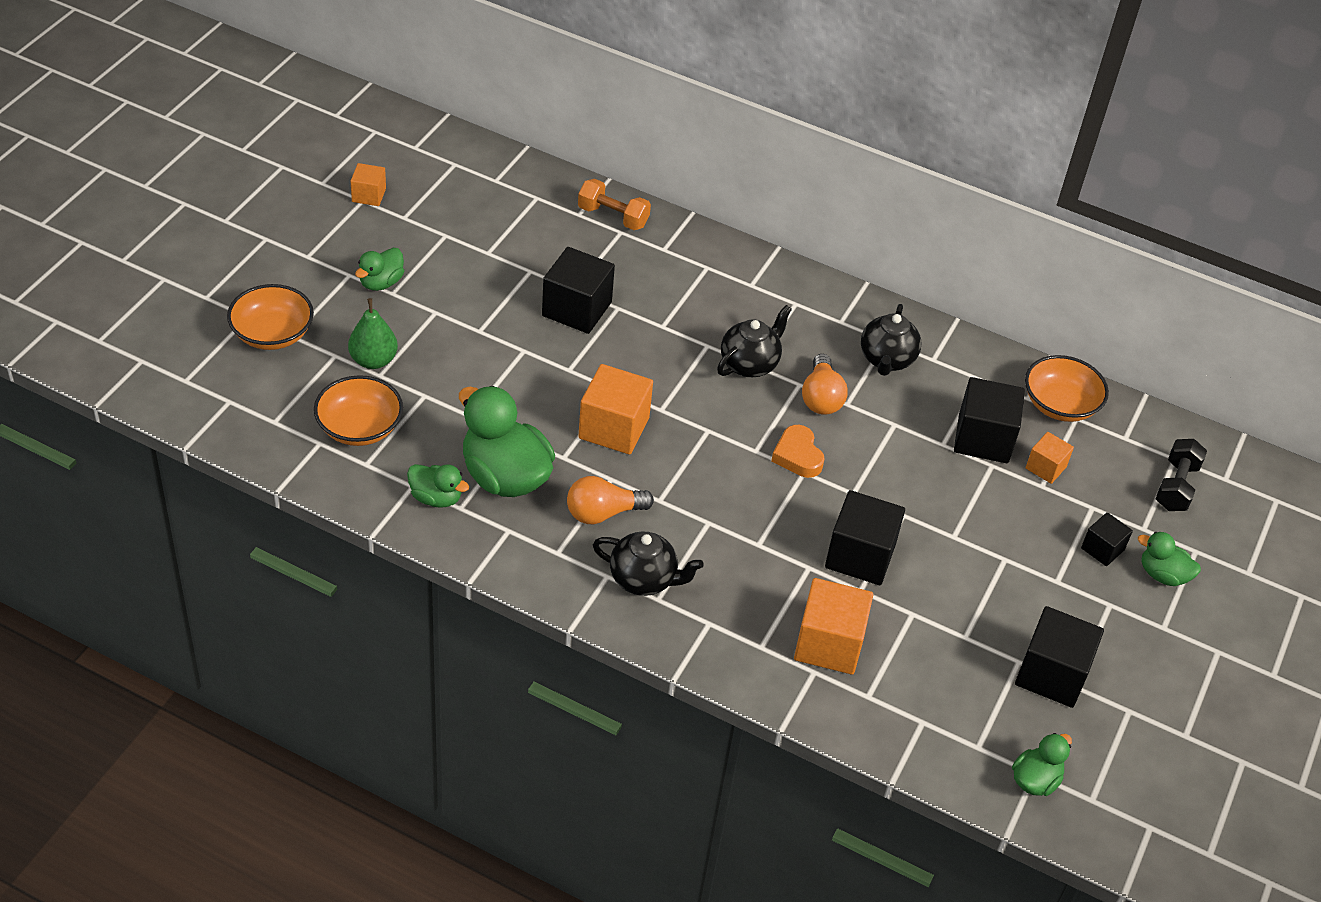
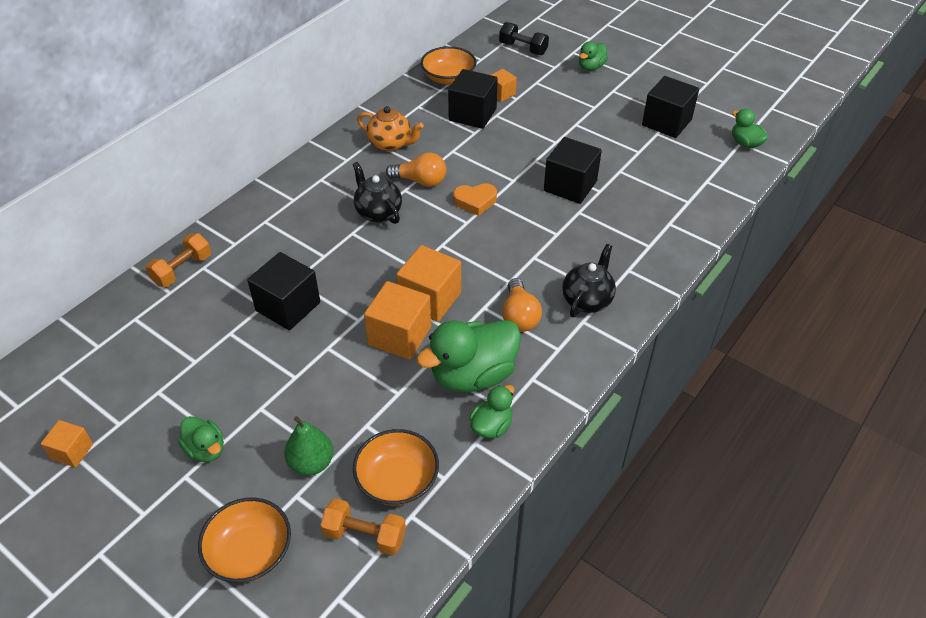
camera: 75 degrees left, 0 degrees up
(295, 411) = (365, 535): none -> orange dumbbell
(829, 644) = (646, 212): orange cube -> orange cube (399, 336)
(886, 360) = (391, 144): black teapot -> orange teapot
(1102, 549) = (570, 85): black cube -> none

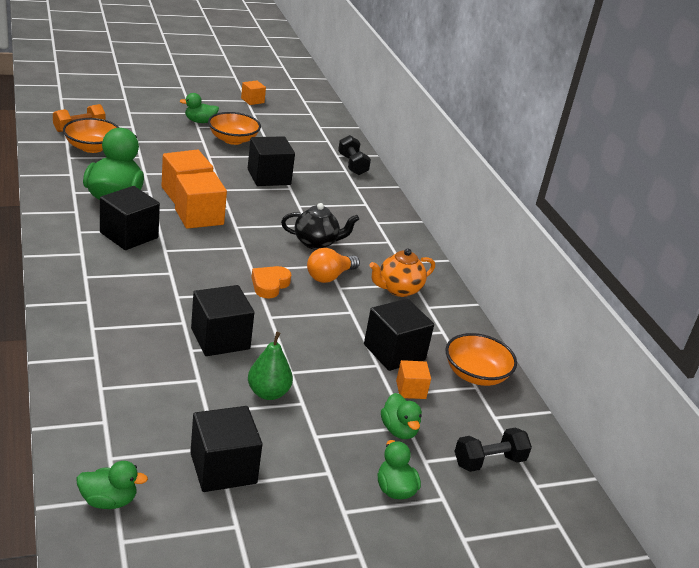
camera: 120 degrees right, 15 degrees down
(182, 270) = (352, 165): orange dumbbell -> black dumbbell
(250, 552) = (122, 107): orange bowl -> orange bowl (233, 139)
(311, 463) = (144, 136): green pear -> green pear (268, 393)
(491, 426) = (71, 183): green duck -> green duck (399, 430)
(519, 316) = (129, 235): orange light bulb -> black cube
(587, 300) = (95, 266): black teapot -> none

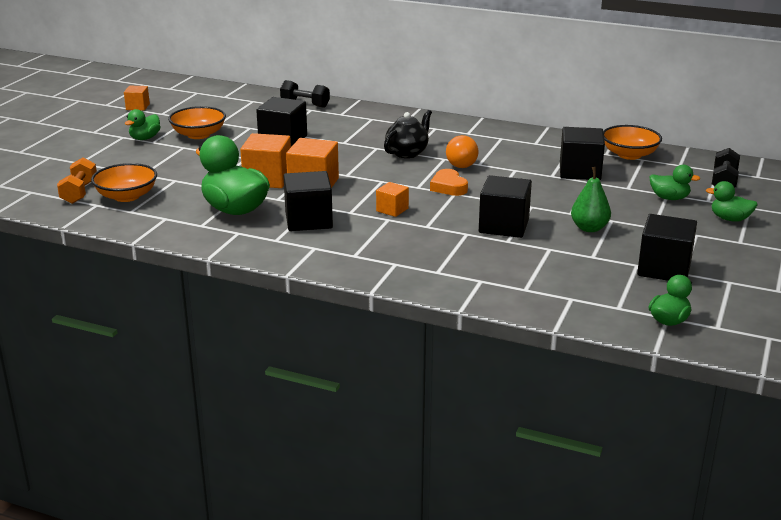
camera: 45 degrees left, 5 degrees down
(398, 289) = (503, 145): orange teapot -> none
(411, 390) = (628, 180): orange cube -> orange cube (392, 210)

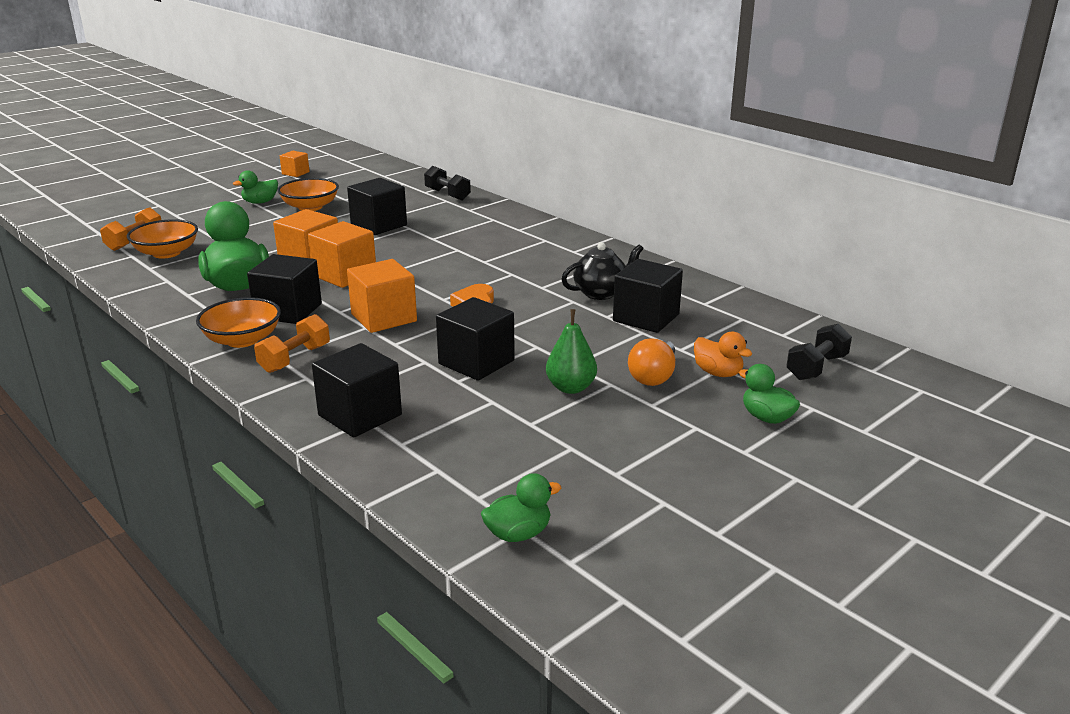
camera: 25 degrees right, 0 degrees up
(367, 253) = (295, 359): none -> orange dumbbell
(392, 210) = (384, 318): orange cube -> orange cube, size x1.80
(407, 153) = (481, 260): black teapot -> black teapot (601, 293)
(460, 163) = (523, 282): orange light bulb -> orange light bulb (653, 376)
(629, 155) = (732, 310): orange bowl -> orange bowl (242, 340)
(664, 269) = (598, 462): black cube -> black cube (360, 415)
(669, 198) = (718, 373): green duck -> orange duck

